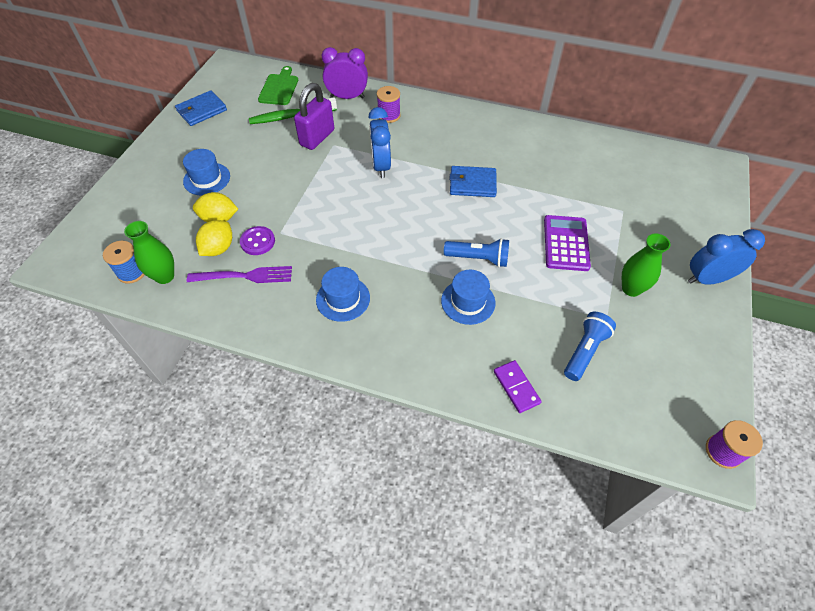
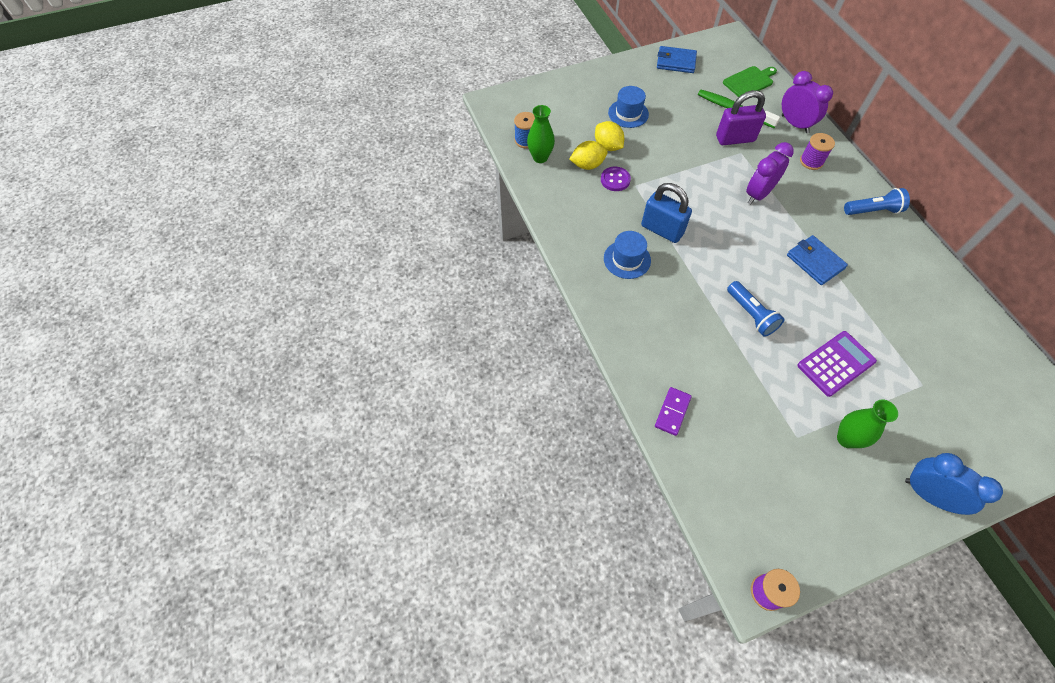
camera: 50 degrees right, 5 degrees up
(244, 276) = (584, 195): purple fork -> none
(342, 251) = (662, 230): none -> blue padlock
(381, 166) = (758, 194): blue clock -> purple clock
(468, 301) = (707, 334): blue hat -> none
(585, 351) = (751, 439): blue flashlight -> blue flashlight (873, 210)

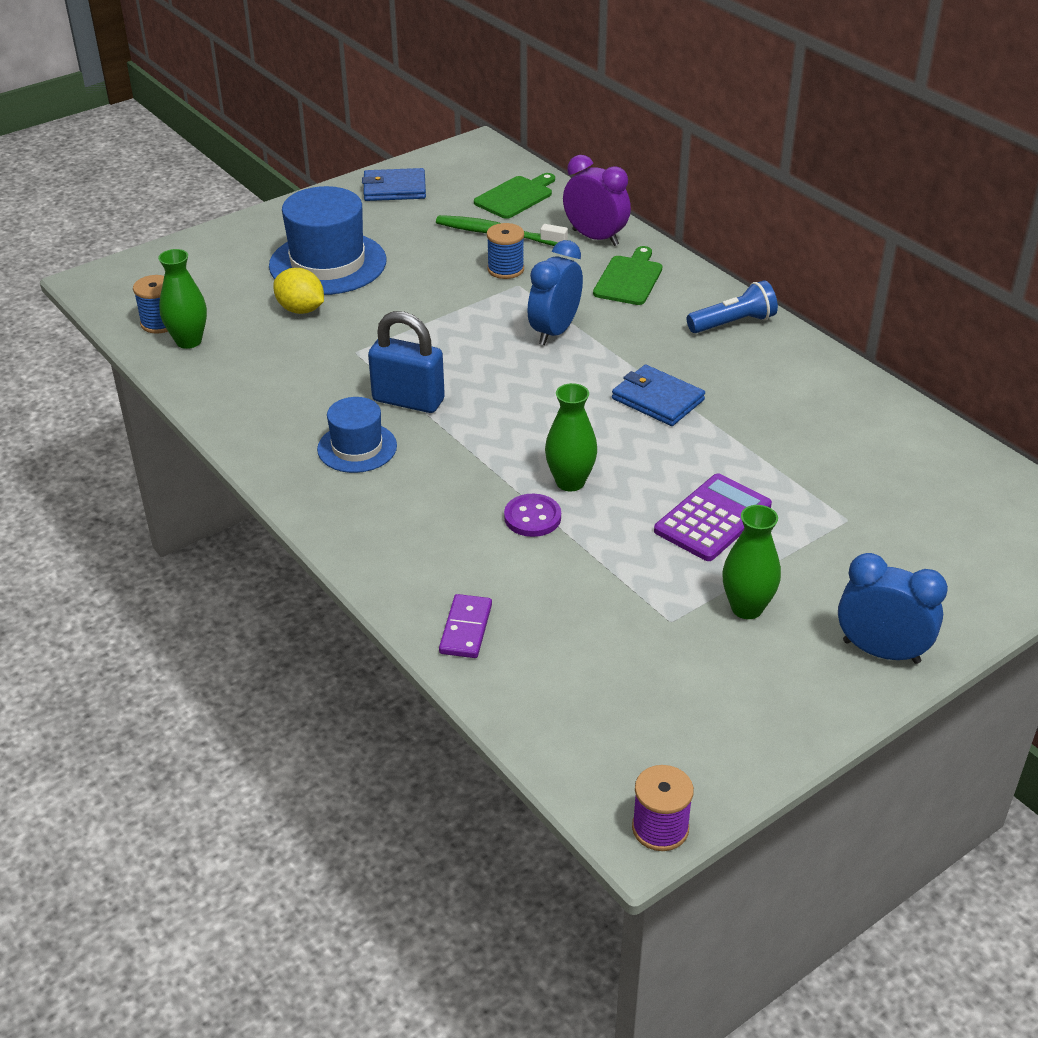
camera: 15 degrees left, 20 degrees down
(587, 165) = (271, 338): yellow lemon -> none
(615, 180) = (320, 350): purple button -> purple button (532, 517)
(628, 113) = (328, 263): blue hat -> blue hat, size x1.74
(735, 139) = (505, 269): purple padlock -> blue spool
(751, 314) = (570, 482): blue flashlight -> green vase
(758, 194) = (554, 331): purple clock -> blue clock
(811, 161) = (629, 279): purple spool -> green cutting board

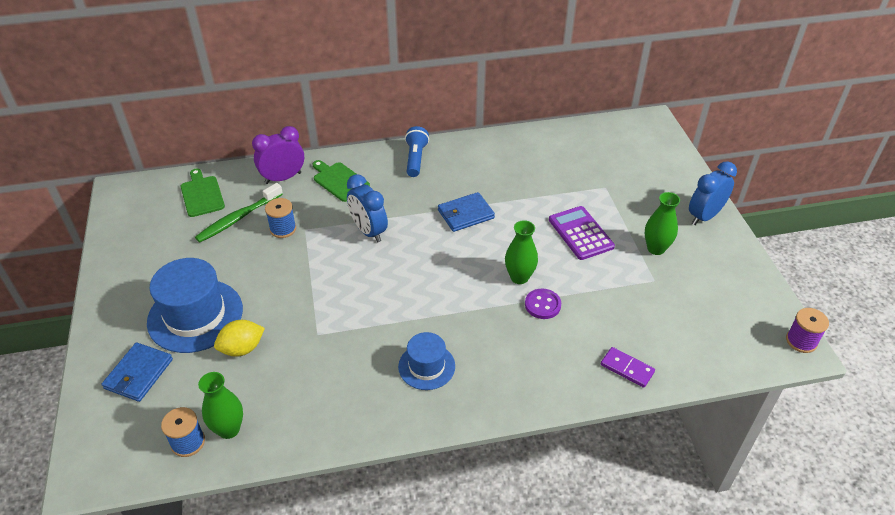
camera: 65 degrees left, 5 degrees up
(394, 188) = (130, 249): blue wallet -> blue wallet (138, 374)
(408, 400) = (392, 324): blue padlock -> none

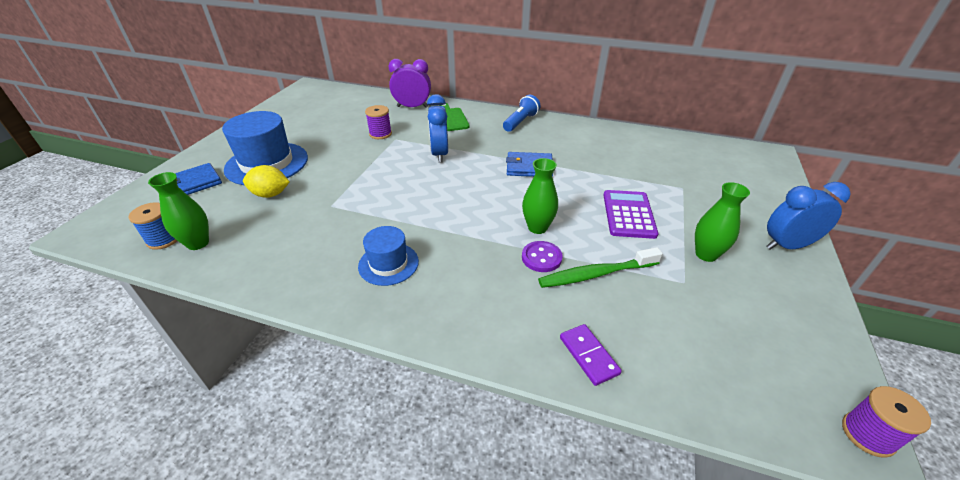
camera: 30 degrees right, 5 degrees down
(202, 195) = (351, 101): green cutting board -> none
(238, 218) = (358, 119): green toothbrush -> green toothbrush (596, 274)
(283, 229) = (380, 134): blue spool -> purple spool

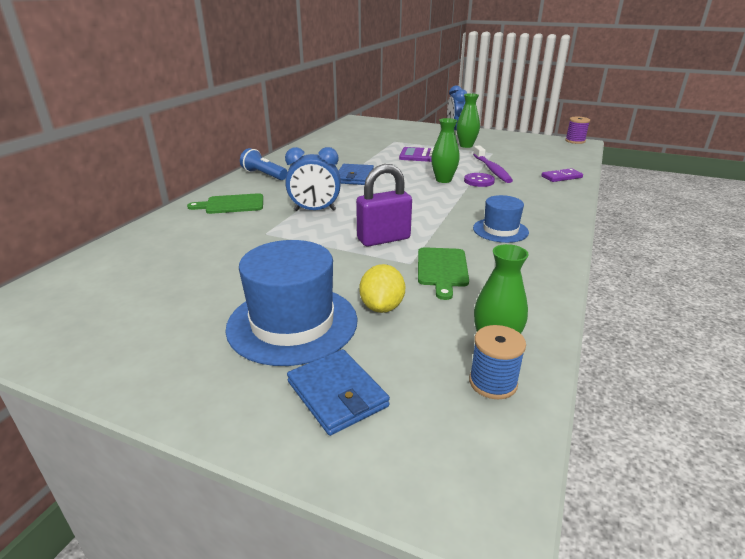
camera: 85 degrees left, 10 degrees down
(315, 222) = (442, 269): none -> green cutting board
(377, 191) = (383, 239): none -> purple padlock
(380, 134) = (245, 242): purple spool -> none
(412, 107) = (177, 224): purple clock -> none
(596, 274) = (491, 169): green toothbrush -> purple toothbrush

